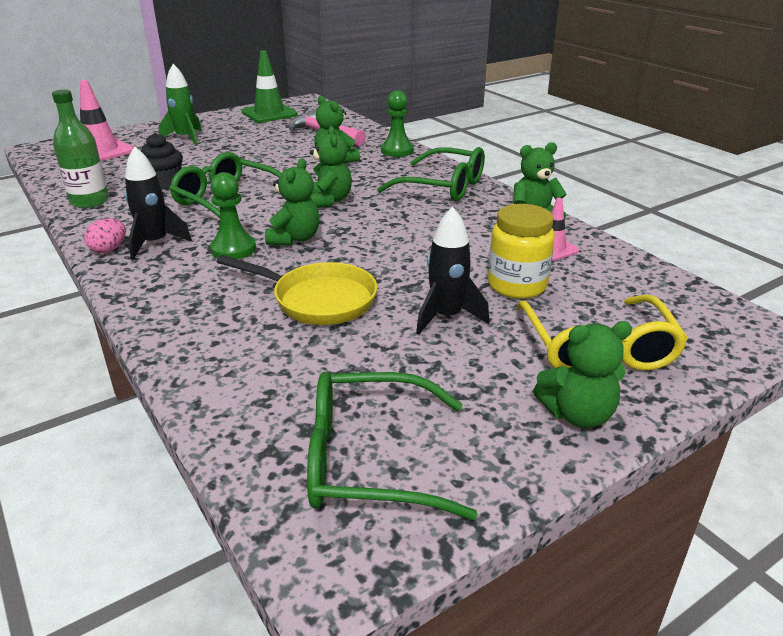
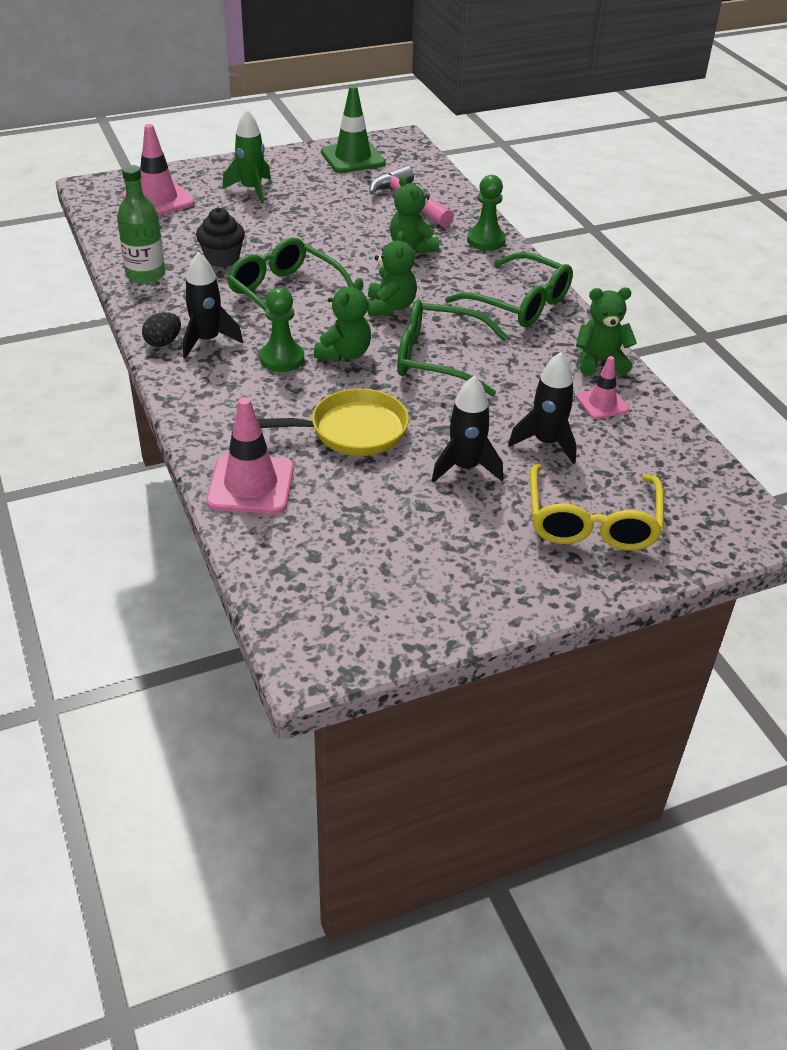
camera: 10 degrees right, 10 degrees up
(109, 249) = (163, 342): pink egg -> black egg
(218, 364) = (251, 485): none -> pink traffic cone
(318, 300) = (351, 431): yellow pan -> yellow pan turned 45 degrees counterclockwise
(369, 460) = (357, 589): green glasses -> green glasses (438, 359)
(517, 285) = (546, 443): yellow jar -> black rocket
(577, 414) = (543, 580): green teddy bear -> none

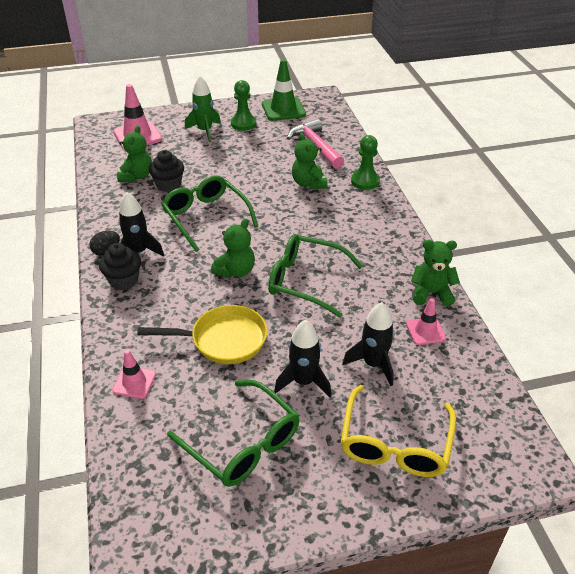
camera: 10 degrees right, 0 degrees up
(145, 275) = (111, 195): green bottle -> none
(198, 374) = (124, 280): none -> black cupcake
(251, 485) = (134, 382): pink traffic cone -> pink traffic cone, size x0.58
(282, 359) = (188, 272): green pawn -> green pawn (243, 124)
(390, 307) = (280, 233): green teddy bear -> green teddy bear (136, 176)
(519, 303) = (379, 236): green glasses -> green glasses (242, 443)

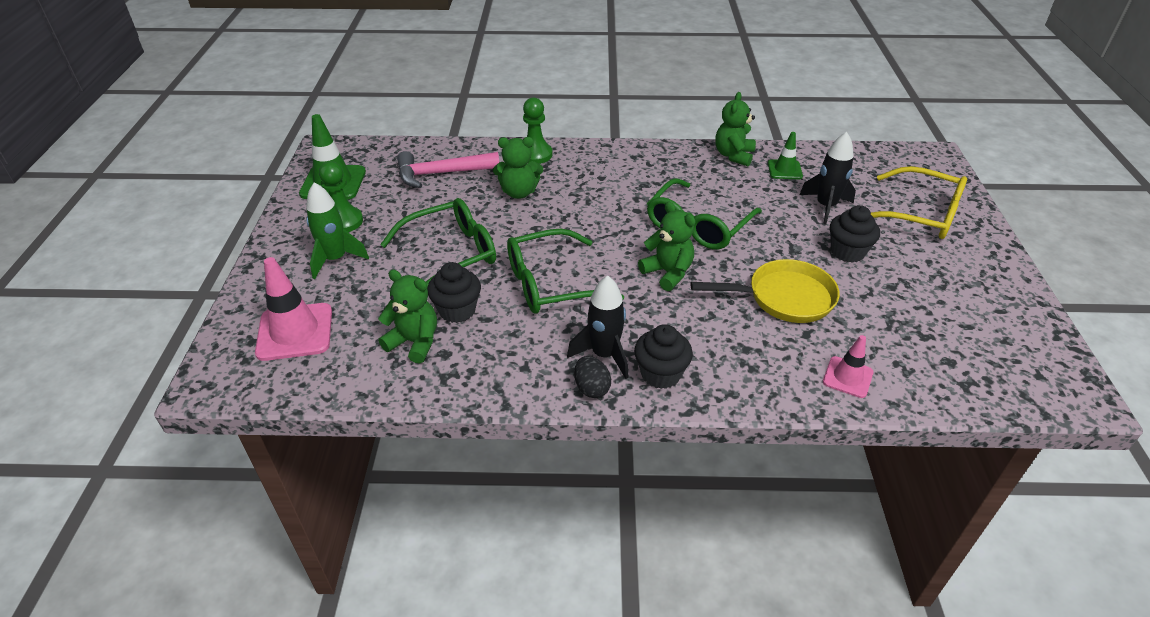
camera: 75 degrees left, 0 degrees up
(223, 340) = (784, 298): yellow pan -> yellow pan turned 75 degrees clockwise
(242, 443) = (929, 303): green glasses -> green glasses (451, 254)
(303, 381) = (847, 252): black rocket -> black cupcake
(425, 331) = (784, 170): pink traffic cone -> green traffic cone

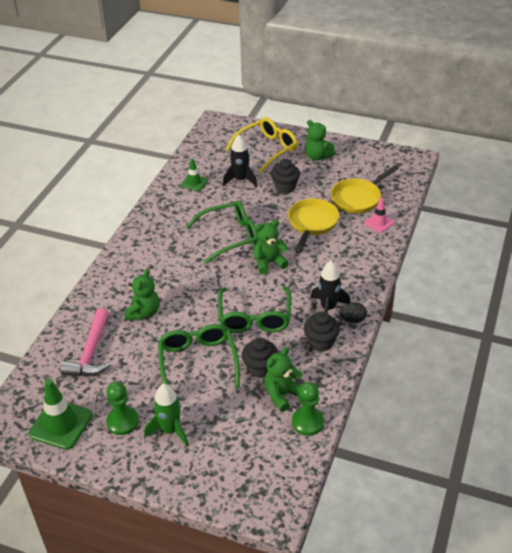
camera: 70 degrees left, 0 degrees up
(295, 332) = (244, 460): pink traffic cone -> none
(535, 154) = (99, 294): green pawn -> green pawn (307, 422)
(660, 374) = (352, 289): black cupcake -> black cupcake (321, 342)
(698, 225) = (230, 236): green glasses -> green glasses turned 75 degrees counterclockwise
(733, 155) = (164, 198): green teddy bear -> green teddy bear (317, 157)
(891, 339) = (358, 198): none -> yellow pan

